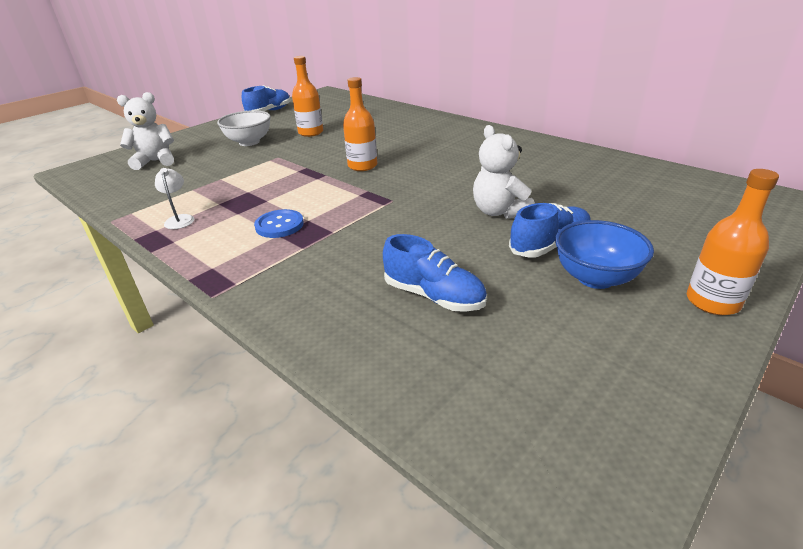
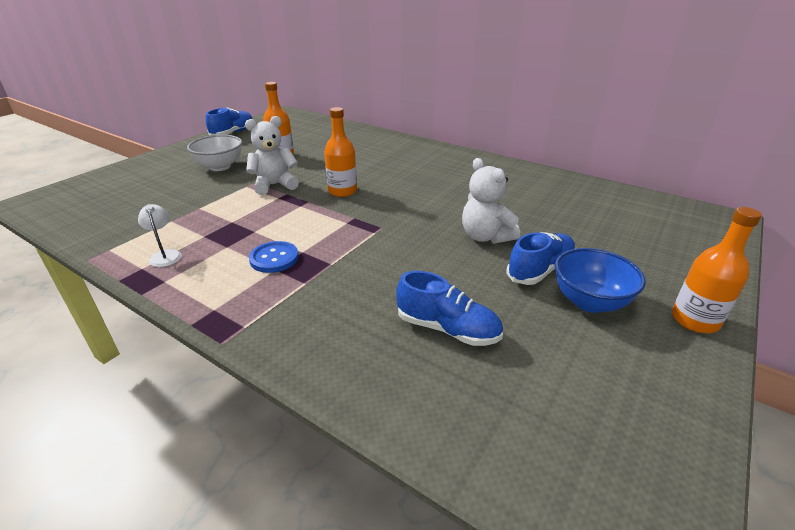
camera: 10 degrees left, 0 degrees up
(155, 161) = (123, 189): white teddy bear -> white teddy bear (274, 185)

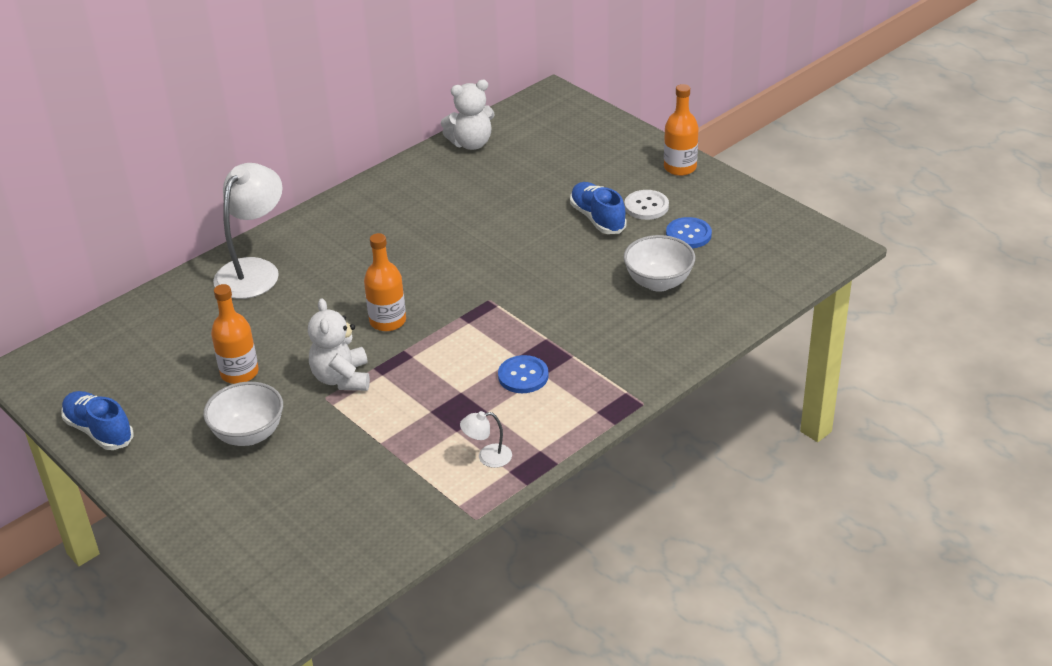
camera: 75 degrees left, 5 degrees up
(386, 145) = (254, 270): none -> white lamp
(447, 329) = (658, 282): blue shoe -> white bowl
(485, 237) = (533, 236): white teddy bear -> white teddy bear (471, 143)
(558, 344) = (688, 234): none -> blue button
(589, 302) = (646, 206): blue bowl -> white button

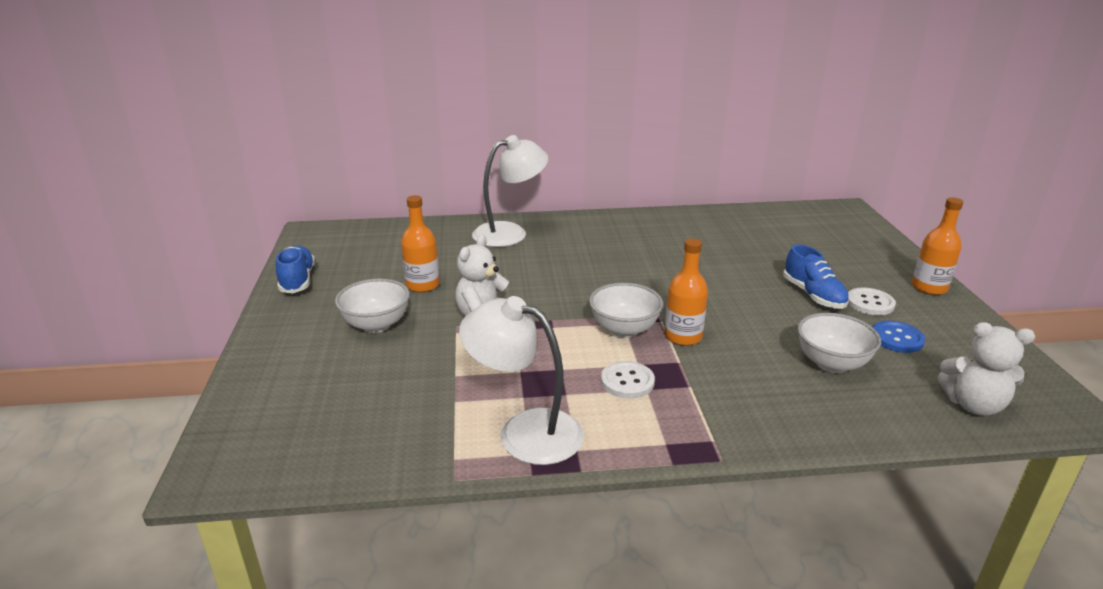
camera: 35 degrees right, 10 degrees down
(388, 321) = (562, 296): orange bottle -> orange bottle (683, 336)
(471, 143) = (750, 216): white teddy bear -> white teddy bear (973, 405)
(475, 329) = (624, 329): none -> white bowl
(487, 457) = (525, 431): white lamp -> white lamp, size x2.24
(523, 376) = (627, 381): blue button -> white button
(597, 218) = (813, 295): blue shoe -> blue shoe turned 150 degrees clockwise

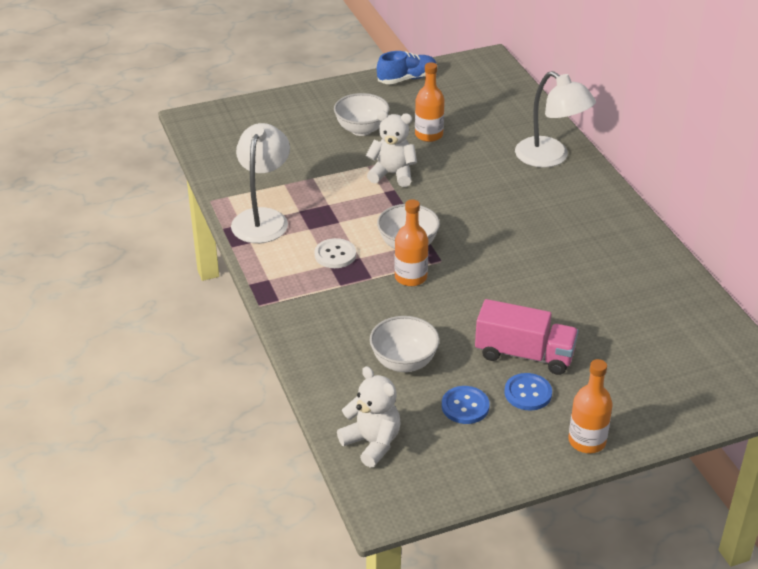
camera: 75 degrees right, 10 degrees up
(813, 295) = (524, 354): blue shoe -> pink truck
(870, 303) = (528, 393): white button -> blue button
(973, 405) = (372, 443): white teddy bear -> white teddy bear turned 135 degrees clockwise

